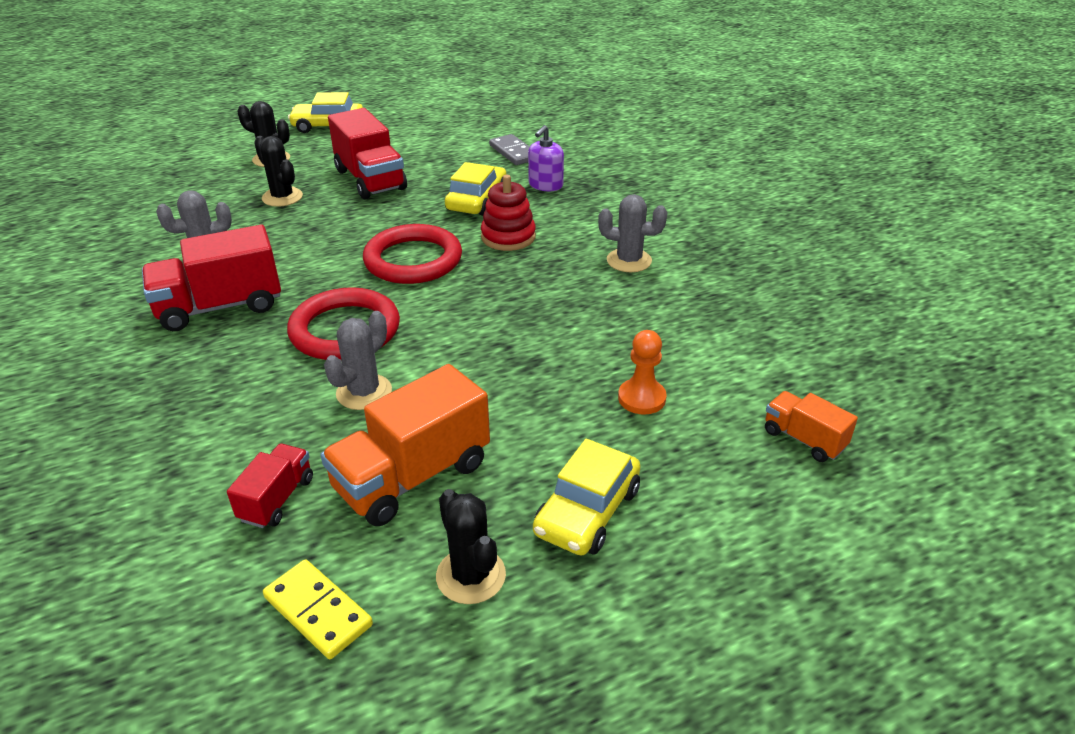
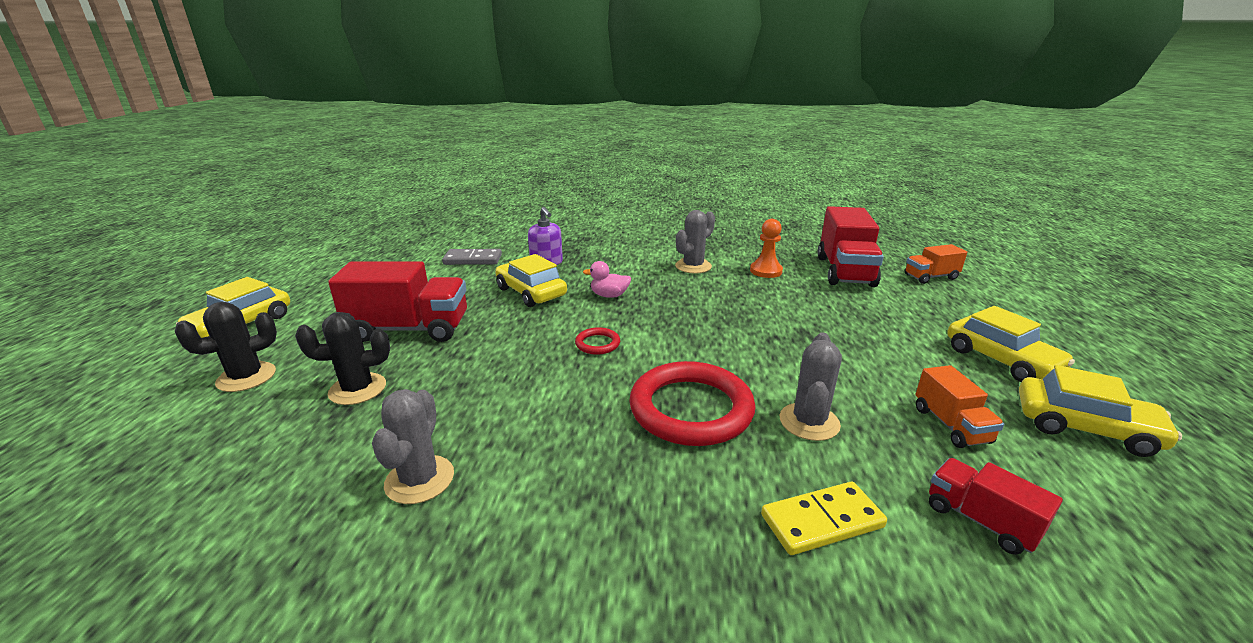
camera: 60 degrees left, 10 degrees down
(220, 307) = (562, 491): red truck -> red truck (845, 271)
(318, 611) = (1157, 527): yellow domino -> yellow domino (822, 521)
(364, 392) = (809, 422): grey cactus -> grey cactus turned 45 degrees clockwise
(412, 476) = (951, 425): orange truck -> orange truck, size x0.54
(413, 260) = (597, 344): red ring -> red ring, size x0.44
(471, 576) = (1085, 427): black cactus -> yellow car
(508, 237) = (609, 295): red stacking toy -> pink duck
(641, 398) = (870, 307): orange pawn -> orange pawn (766, 271)

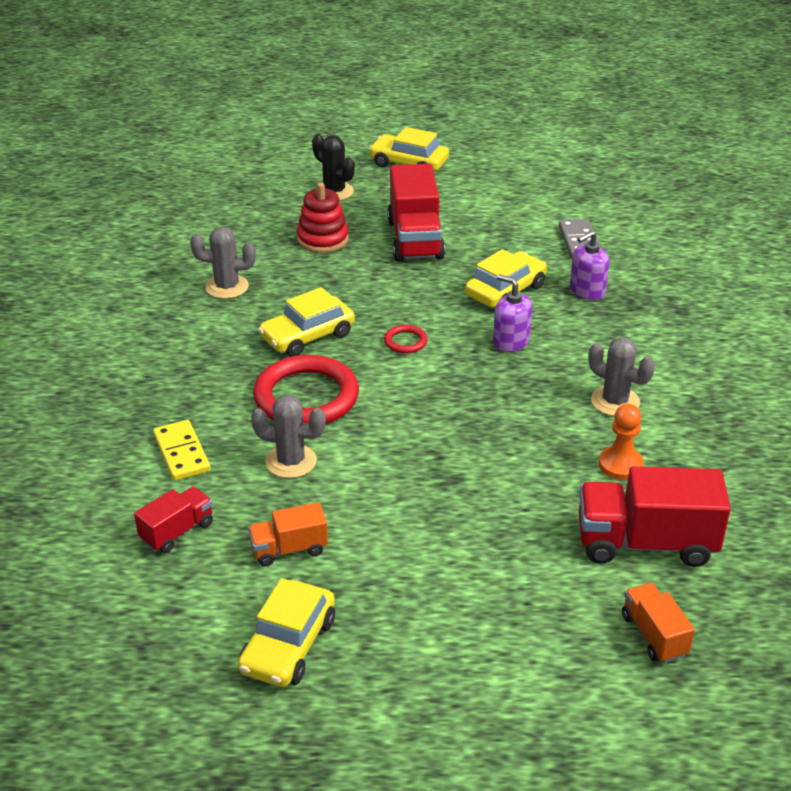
camera: 85 degrees right, 10 degrees up
(357, 389) = (323, 239): black cactus -> red stacking toy
(609, 295) = (511, 341): pink duck -> purple soap dispenser
(1001, 360) = (412, 628): yellow car -> yellow car (307, 336)

